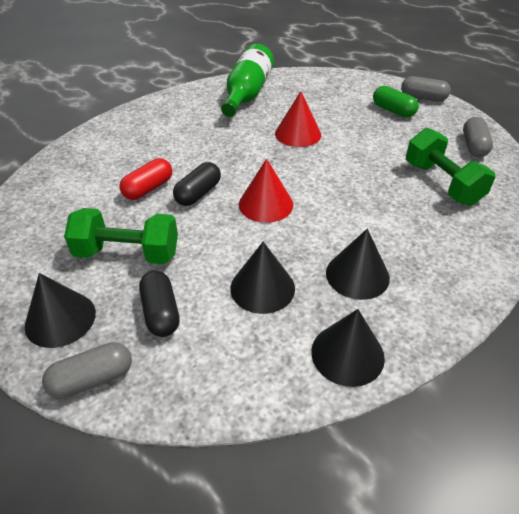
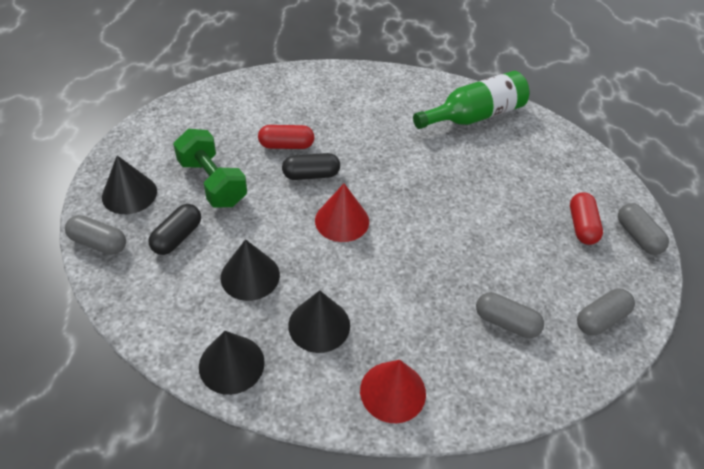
camera: 45 degrees right, 5 degrees up
(298, 134) = (457, 183): red cone -> red cone (393, 391)
(393, 111) = (581, 226): green capsule -> red capsule
(442, 183) = (506, 322): green dumbbell -> grey capsule

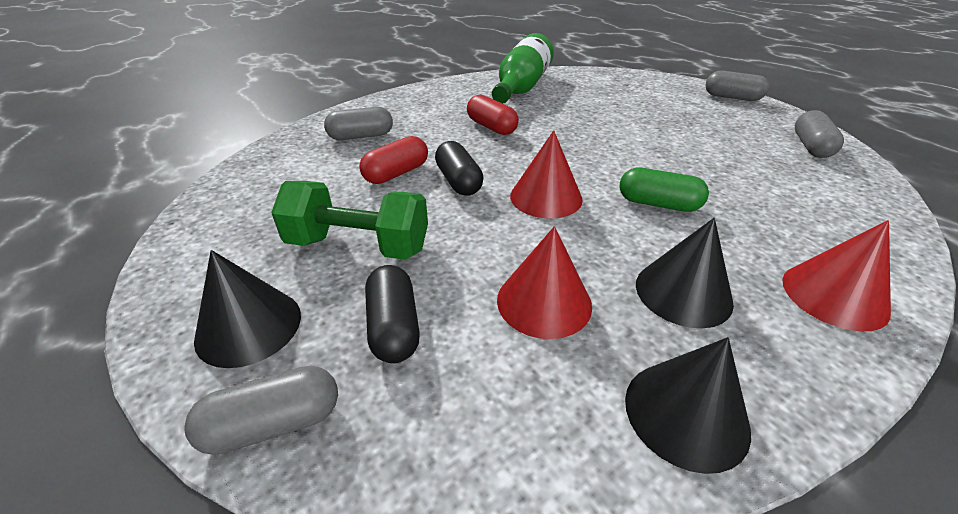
camera: 40 degrees left, 10 degrees down
(250, 276) = (544, 302): black cone -> red cone
(311, 175) = (458, 181): black capsule -> black capsule turned 60 degrees counterclockwise
(398, 273) = (658, 204): none -> green capsule
(506, 322) = (780, 185): grey capsule -> grey capsule (361, 136)
(581, 226) = (698, 108): red capsule -> red capsule (491, 127)

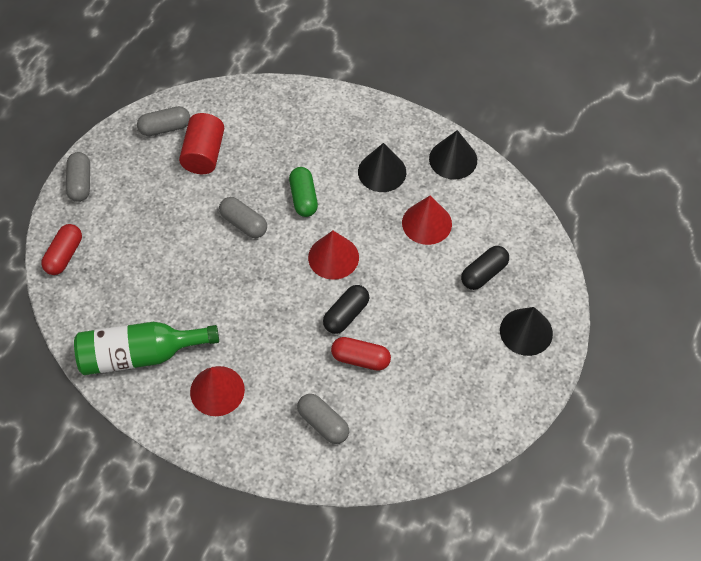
camera: 120 degrees left, 20 degrees up
(274, 423) = (553, 283): grey capsule -> grey capsule (244, 223)
(358, 246) = (445, 327): green dumbbell -> none
(491, 127) = (248, 336): red capsule -> red capsule (64, 255)
(760, 159) = (204, 154): none -> red cylinder
(834, 295) = (344, 117): red cone -> red cone (217, 390)

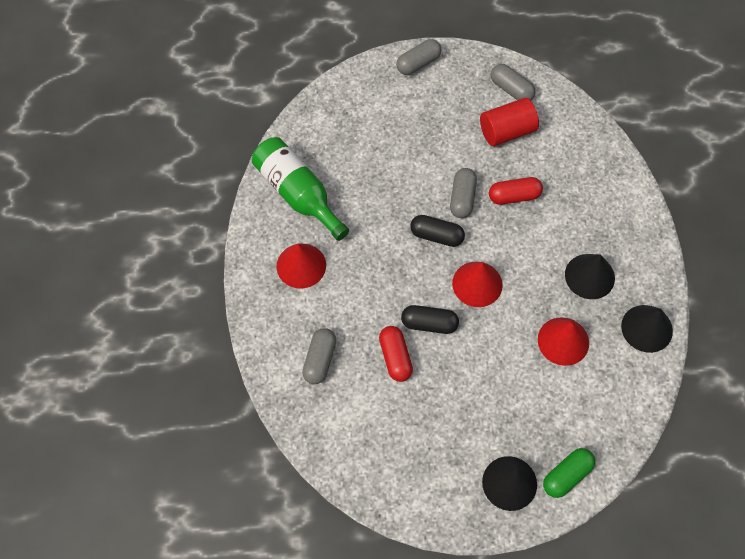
camera: 60 degrees right, 5 degrees up
(64, 255) = (348, 92): red capsule -> red capsule (514, 196)
(303, 198) = (518, 229): green capsule -> green capsule (566, 475)
(484, 273) = (544, 416): black capsule -> black capsule (436, 236)

